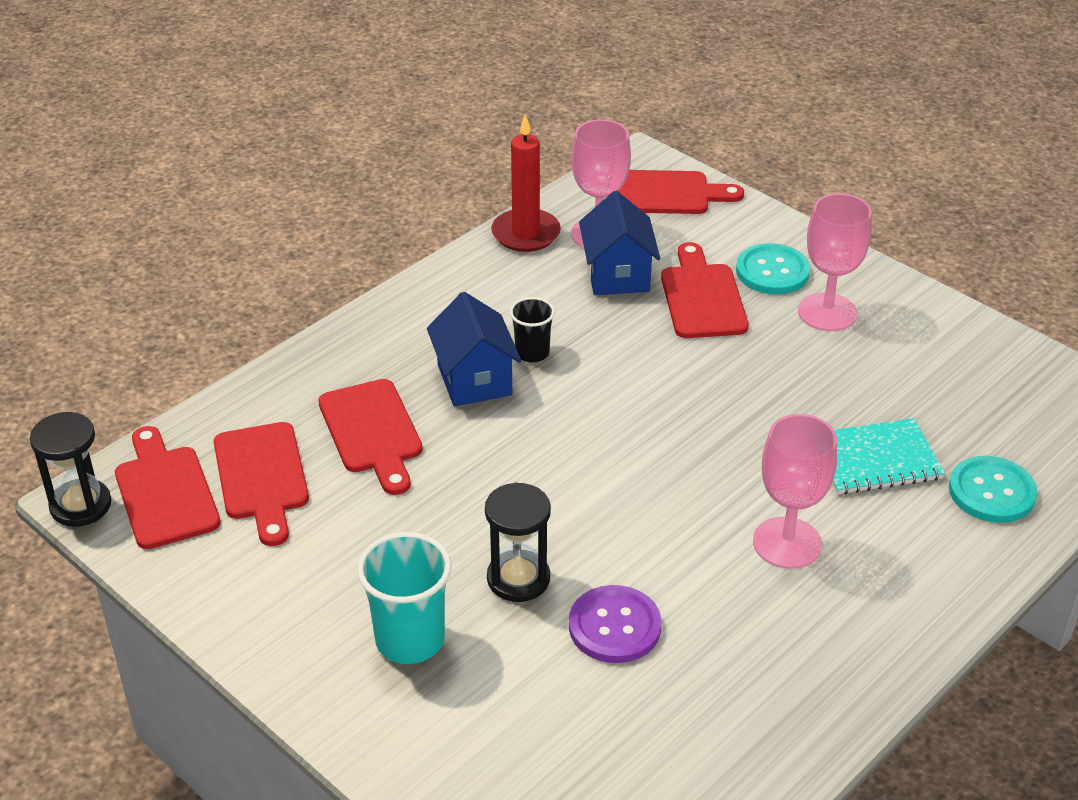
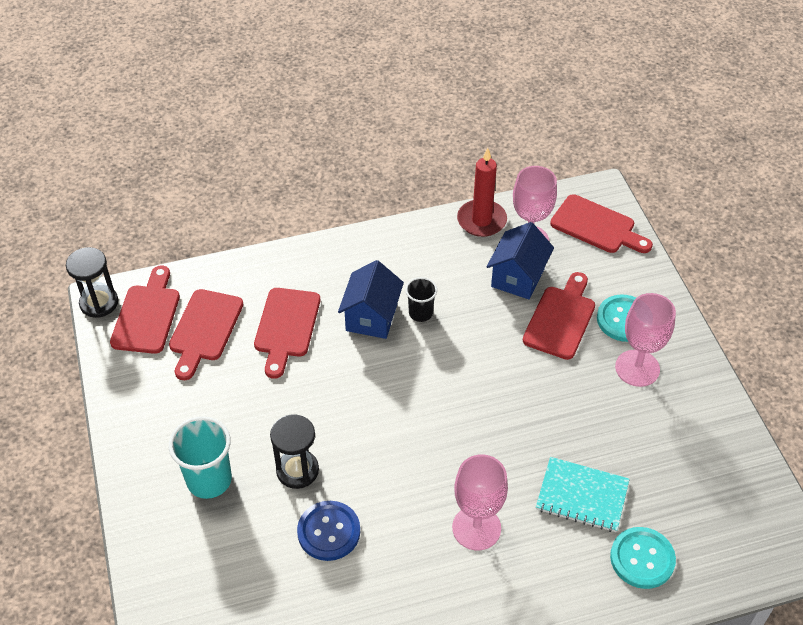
camera: 30 degrees right, 10 degrees up
(614, 626) = (329, 532): purple button -> blue button

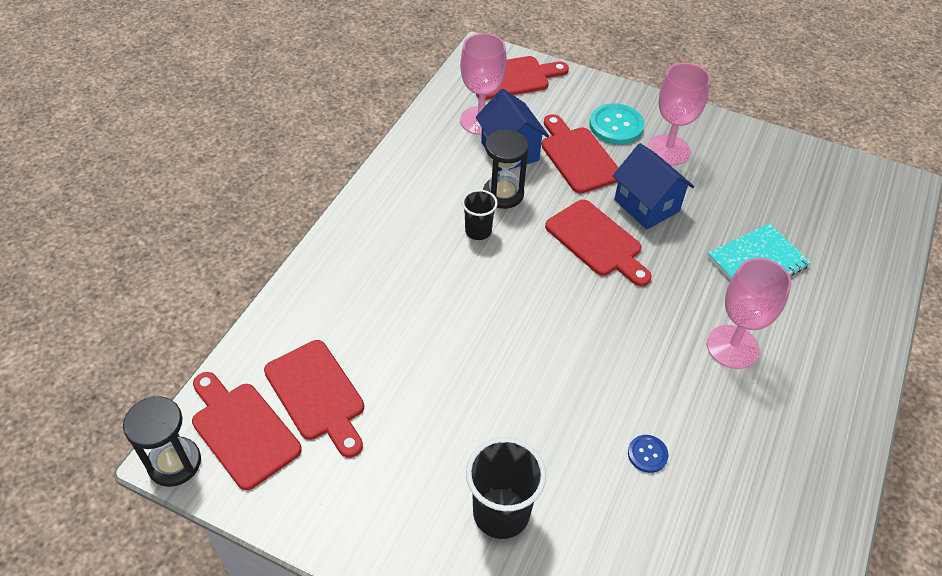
camera: 50 degrees left, 0 degrees up
(209, 480) = (501, 513): turquoise cup -> black cup
(286, 327) = (388, 330): red cutting board -> red cutting board (597, 241)
(297, 470) = (558, 432): black hourglass -> black hourglass (503, 194)
(329, 532) = (647, 454): blue button -> blue button, size x0.55
(371, 317) = (445, 264): blue house -> blue house (646, 205)
(481, 220) = (427, 131): red candle -> none
(642, 559) = (844, 268): turquoise button -> none

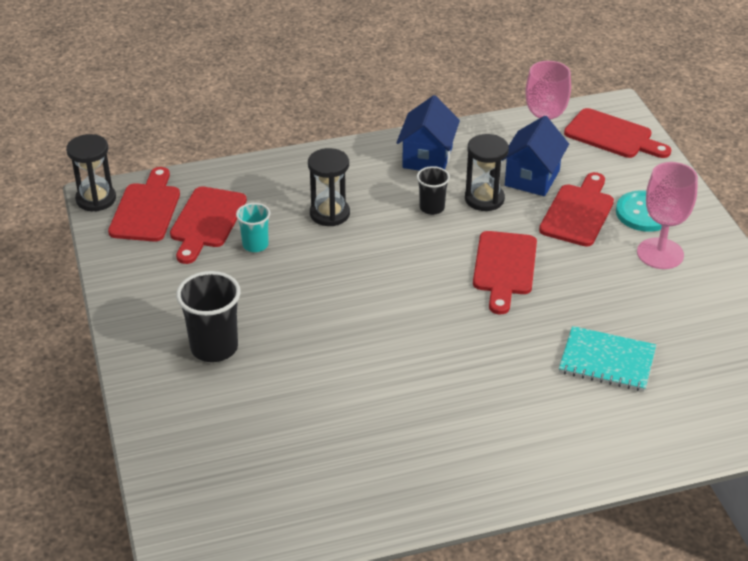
camera: 50 degrees right, 10 degrees down
(392, 381) = (255, 245): none -> turquoise cup
(410, 299) = (329, 214): none -> black hourglass
(646, 205) = (580, 273): blue house -> blue house (427, 157)
(647, 454) = (341, 391): blue button -> none
(732, 347) = (497, 388): pink goblet -> none

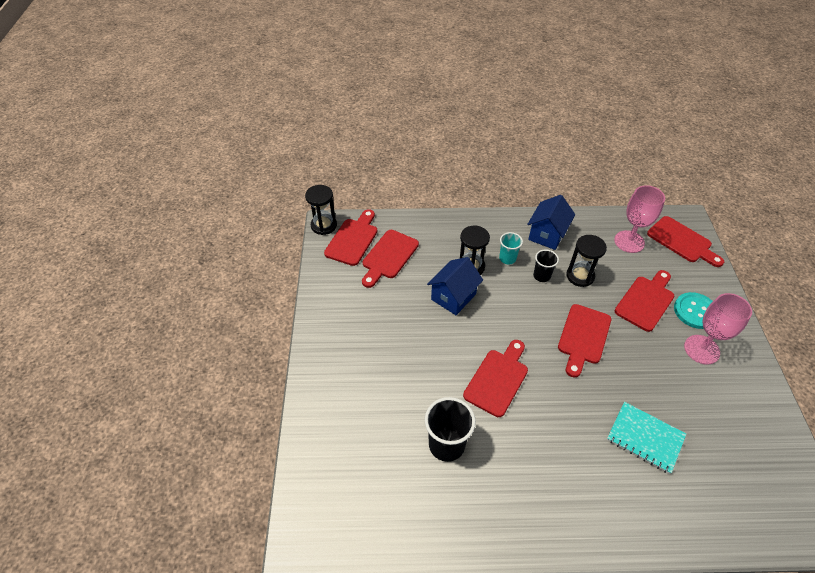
camera: 15 degrees right, 10 degrees up
(214, 347) = (367, 360): black cup -> black cup (446, 445)
(255, 245) = (415, 282): turquoise cup -> turquoise cup (507, 258)
(401, 335) = (497, 379): none -> red cutting board
(532, 178) = (617, 265): blue house -> blue house (453, 297)

